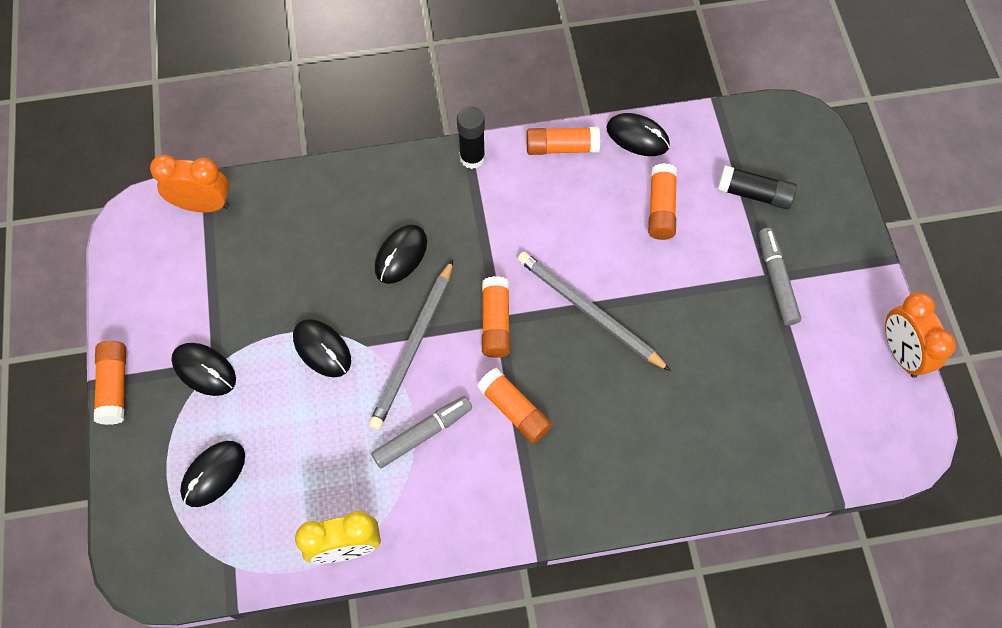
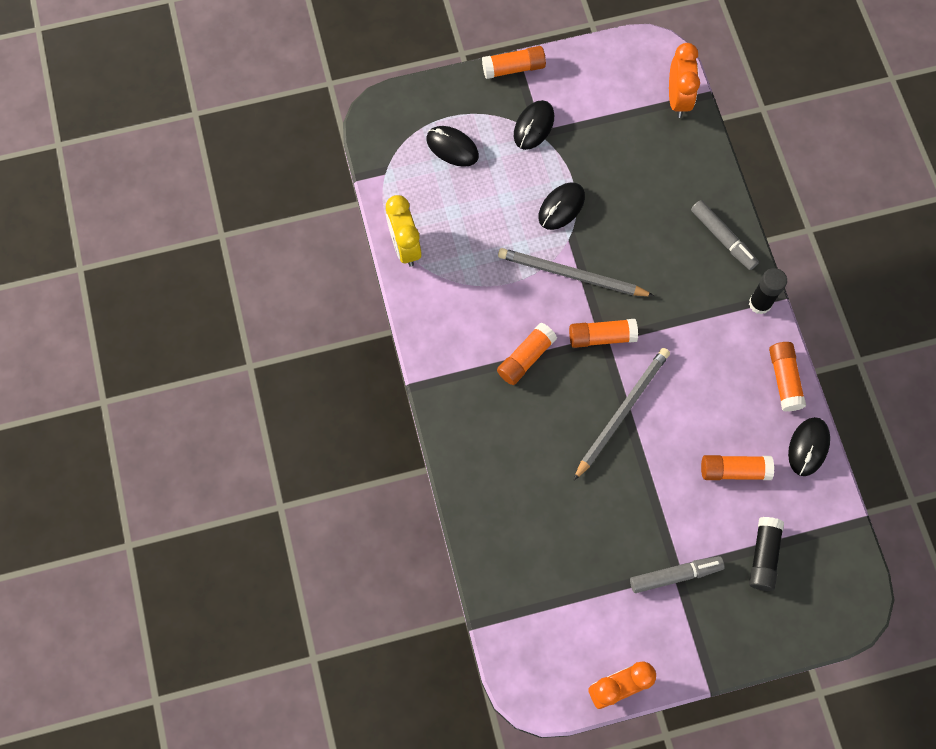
camera: 85 degrees right, 5 degrees up
(401, 255) = (653, 256): black mouse -> none
(423, 434) = (498, 290): grey marker -> grey marker (723, 238)

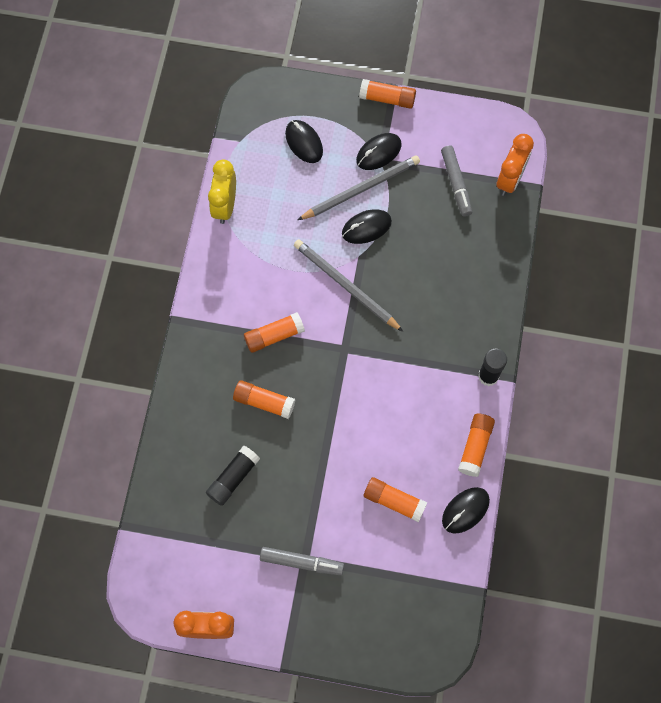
camera: 25 degrees right, 0 degrees up
(601, 337) = (343, 346): orange glue stick -> orange glue stick (264, 402)
(622, 412) = (328, 413): grey pencil -> grey pencil (361, 189)
(723, 238) = (486, 309): grey marker -> grey marker (456, 184)
(763, 556) = (381, 581): black glue stick -> black glue stick (233, 478)

